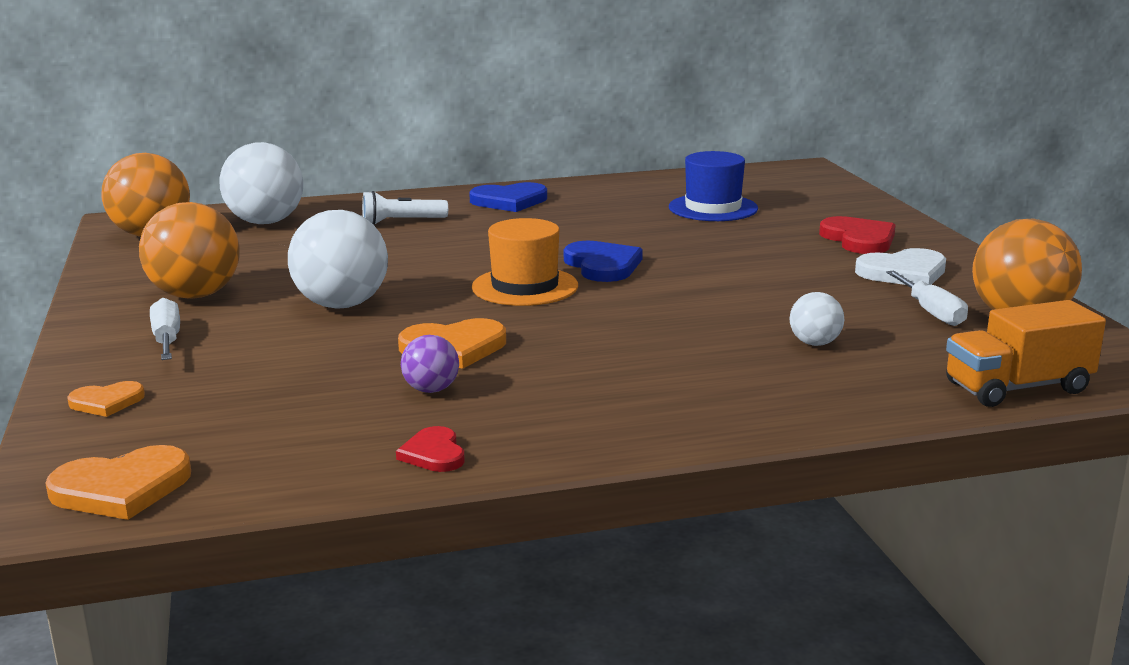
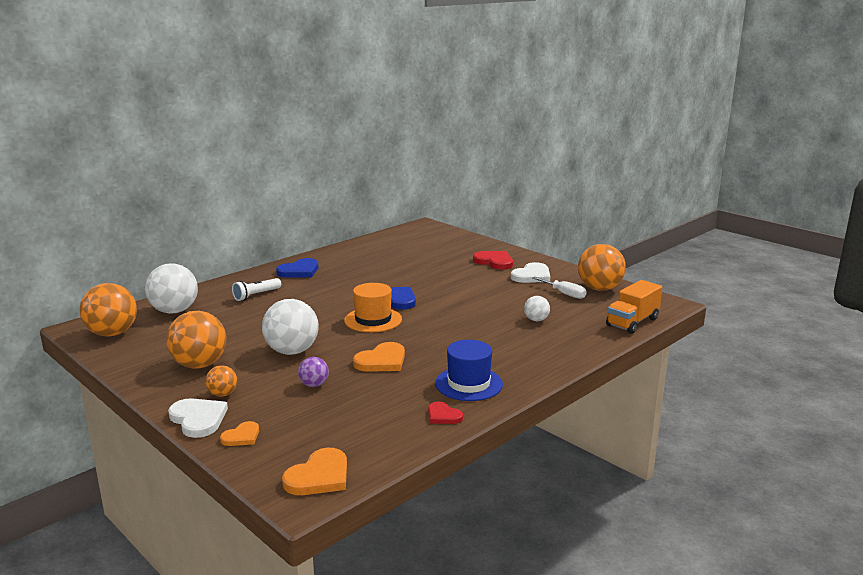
camera: 30 degrees left, 0 degrees up
(89, 364) = (198, 419): none -> white heart
(167, 340) = (222, 394): white screwdriver -> orange ball
(431, 390) = (400, 385): purple ball -> purple ball (314, 385)
(713, 208) = (408, 256): blue hat -> blue hat (468, 384)

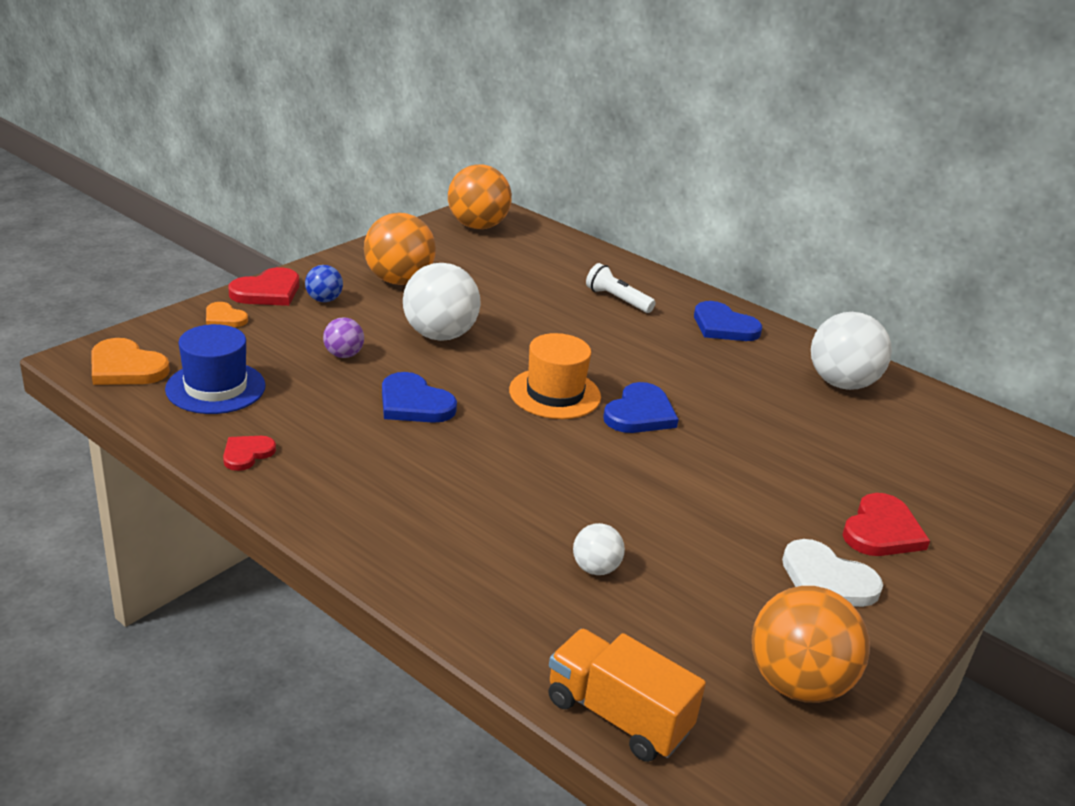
camera: 80 degrees right, 10 degrees up
(174, 311) = (548, 252): white ball -> white ball (841, 383)
(198, 419) = (267, 291): white heart -> red heart
(222, 394) = (324, 300): orange ball -> blue ball
(382, 361) = (414, 403): orange heart -> blue heart
(468, 384) = (339, 479): blue hat -> blue hat (215, 387)
(564, 294) = (743, 621): white screwdriver -> none

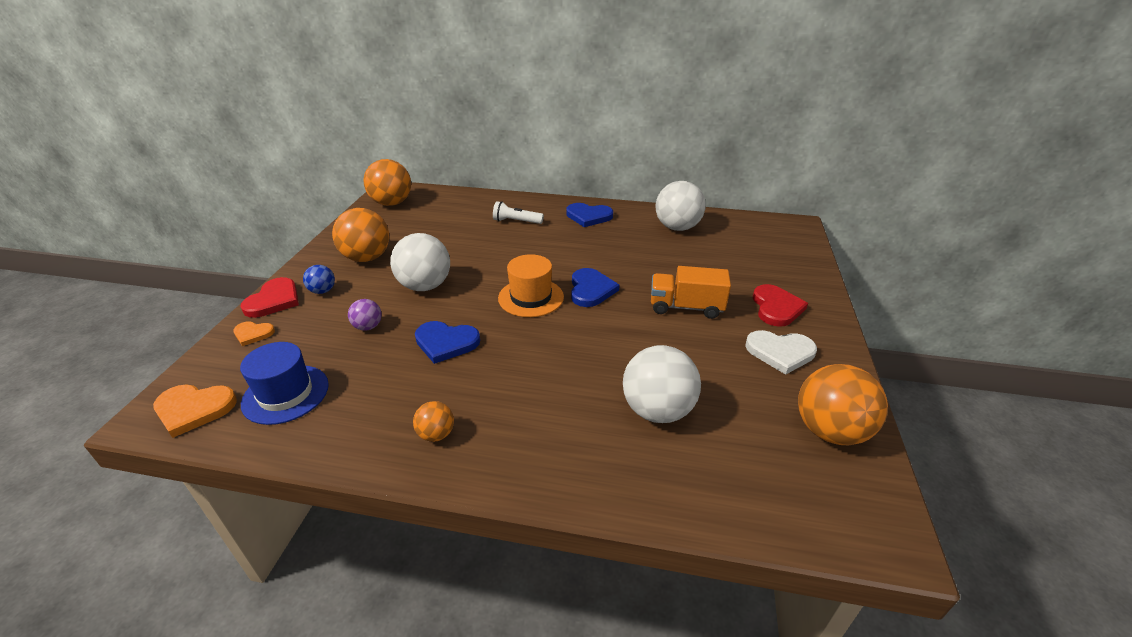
camera: 25 degrees left, 5 degrees up
(247, 454) = (351, 439): red heart -> none
(331, 485) = (436, 434): none -> orange ball
(595, 568) = (657, 410): white ball -> white ball, size x1.99
(617, 716) = (763, 515): orange truck -> orange truck (686, 307)

